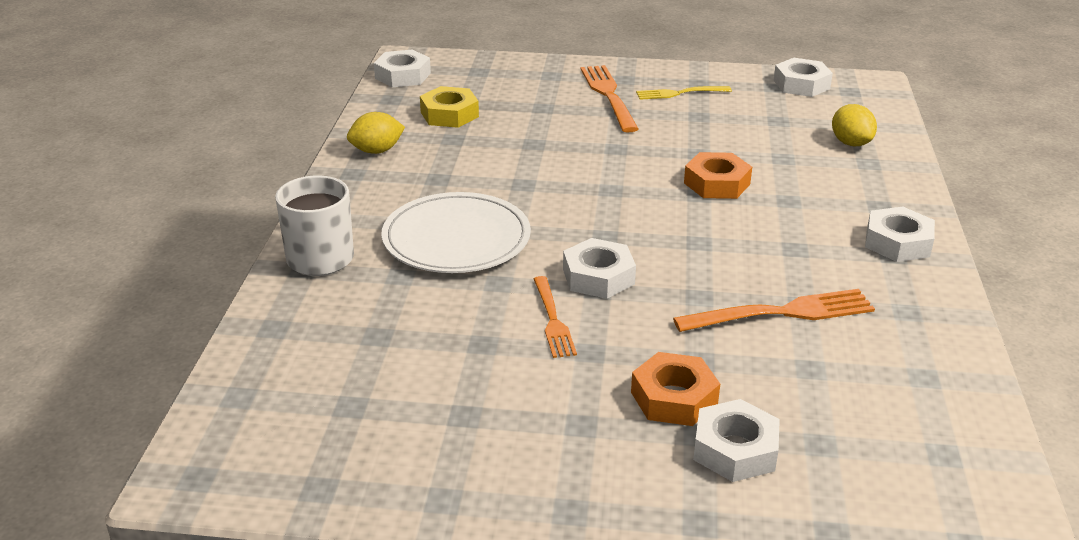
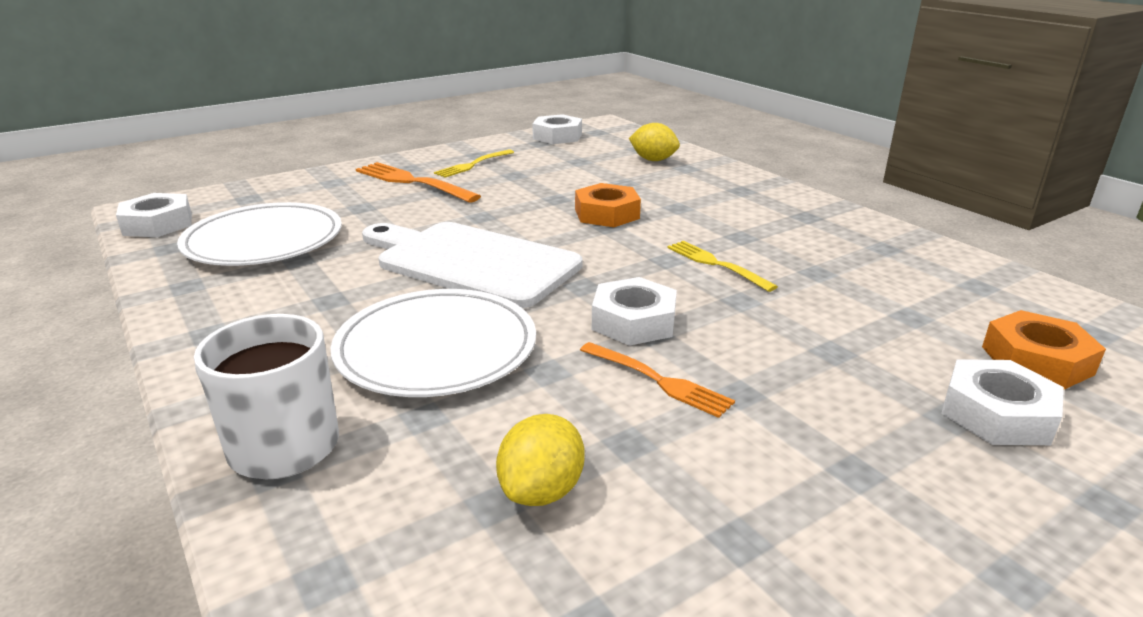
camera: 40 degrees left, 5 degrees down
(377, 151) = (214, 300): yellow lemon -> yellow lemon (542, 491)
(449, 114) = (264, 240): yellow nut -> white plate
(557, 186) = (471, 262): none -> white cutting board
(674, 398) = (876, 396): orange nut -> orange nut (1036, 360)
(730, 262) = (716, 264): none -> yellow fork
(781, 313) = (817, 285): orange fork -> none
(897, 242) = (794, 207): white nut -> none

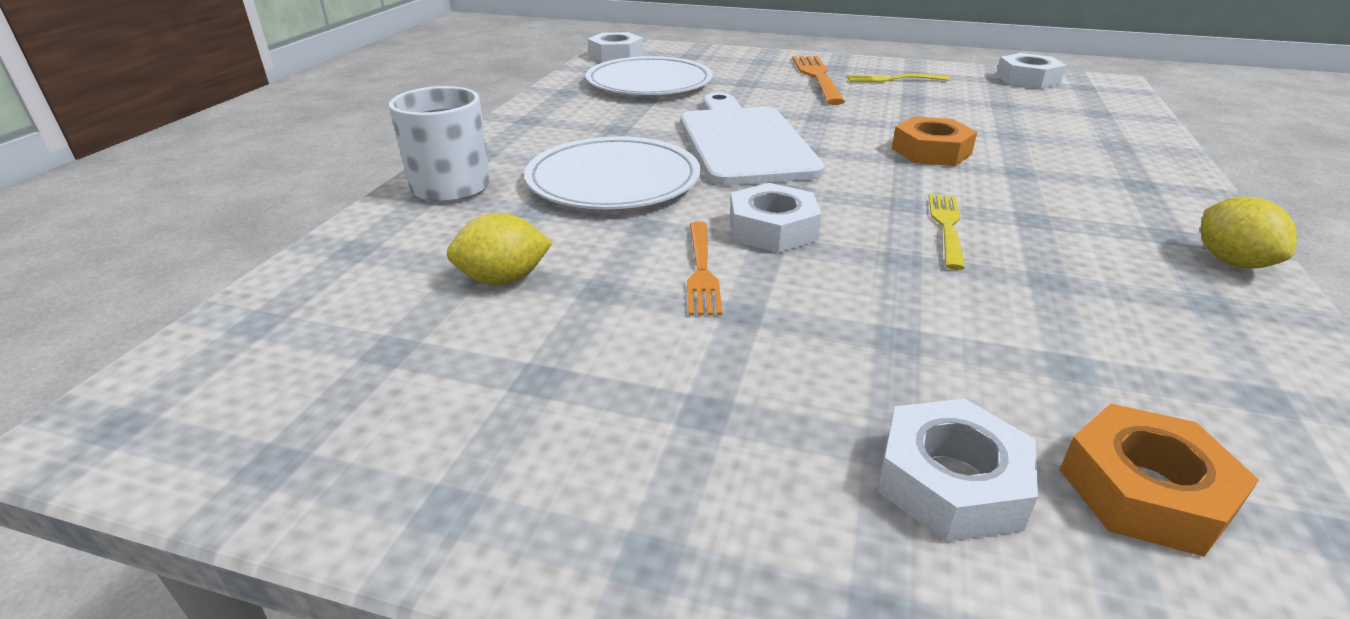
camera: 50 degrees right, 5 degrees up
(653, 160) = (1092, 127): yellow lemon -> yellow lemon (1231, 262)

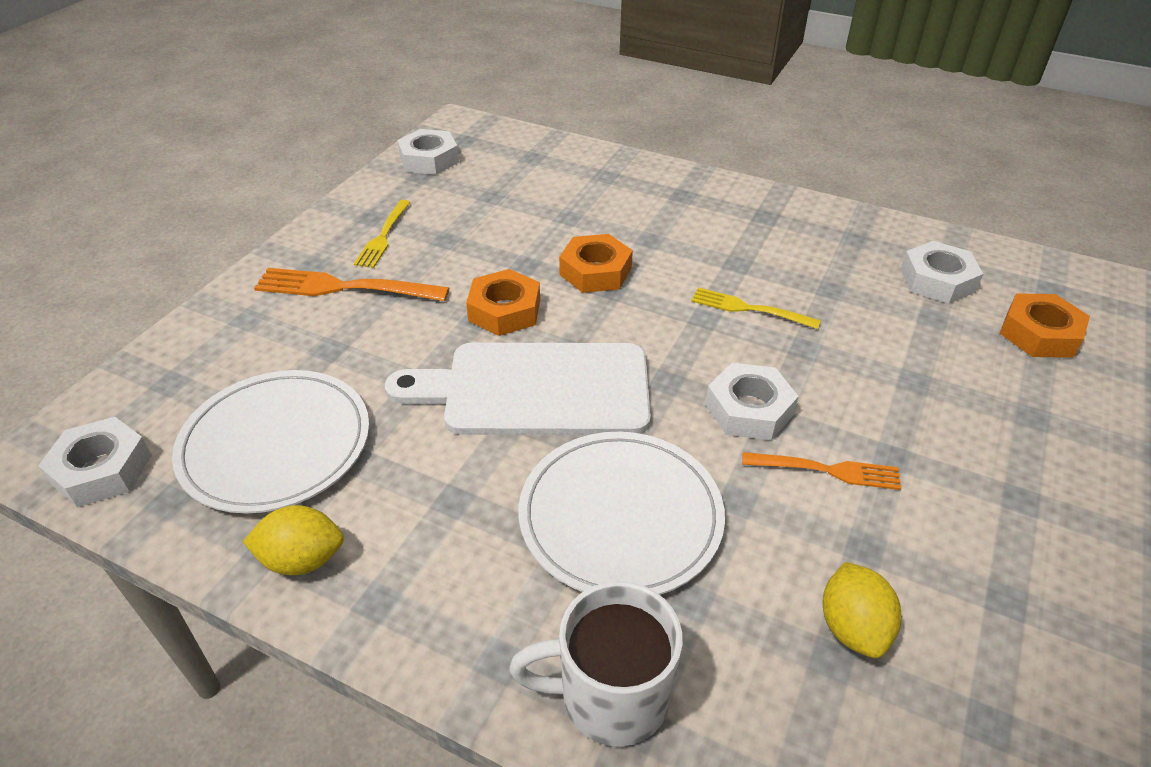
camera: 80 degrees left, 10 degrees up
(836, 124) = (504, 310): none -> orange nut
(950, 482) = (1055, 400): white nut -> white nut (937, 280)
(1231, 262) = (803, 209): yellow lemon -> yellow lemon (302, 559)

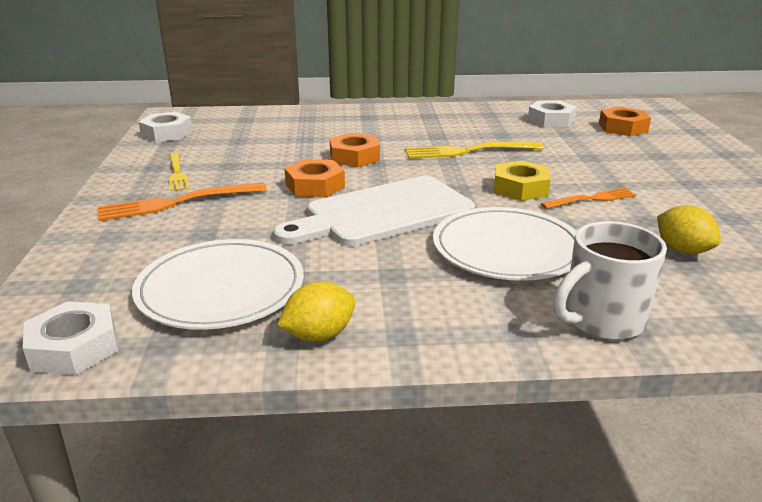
camera: 30 degrees left, 15 degrees down
(749, 309) = (468, 151): yellow fork -> yellow fork, size x1.57
(749, 409) = (520, 188): white nut -> yellow nut

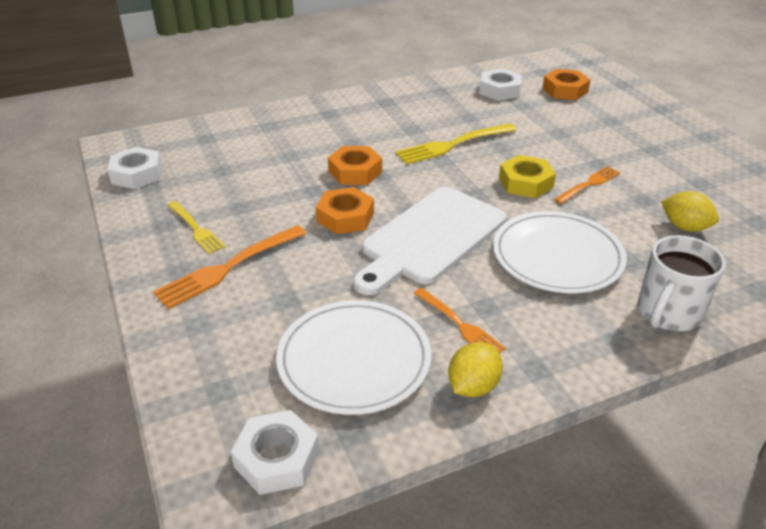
camera: 20 degrees left, 10 degrees up
(351, 283) = (459, 324): none -> orange fork

